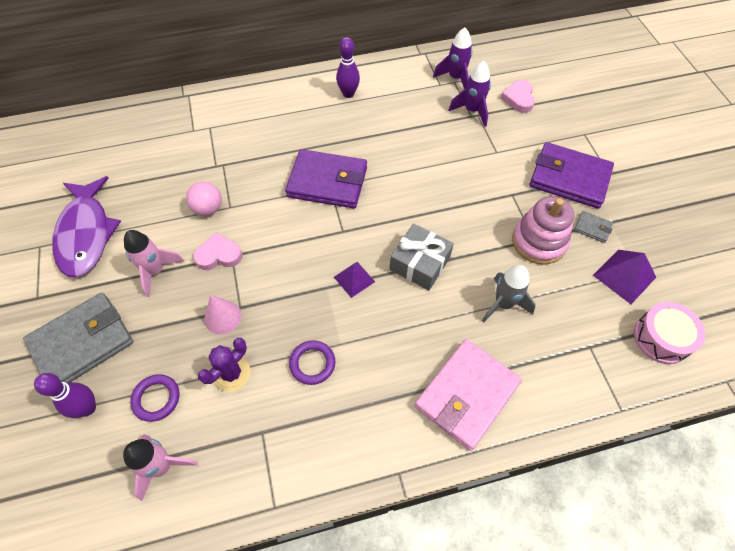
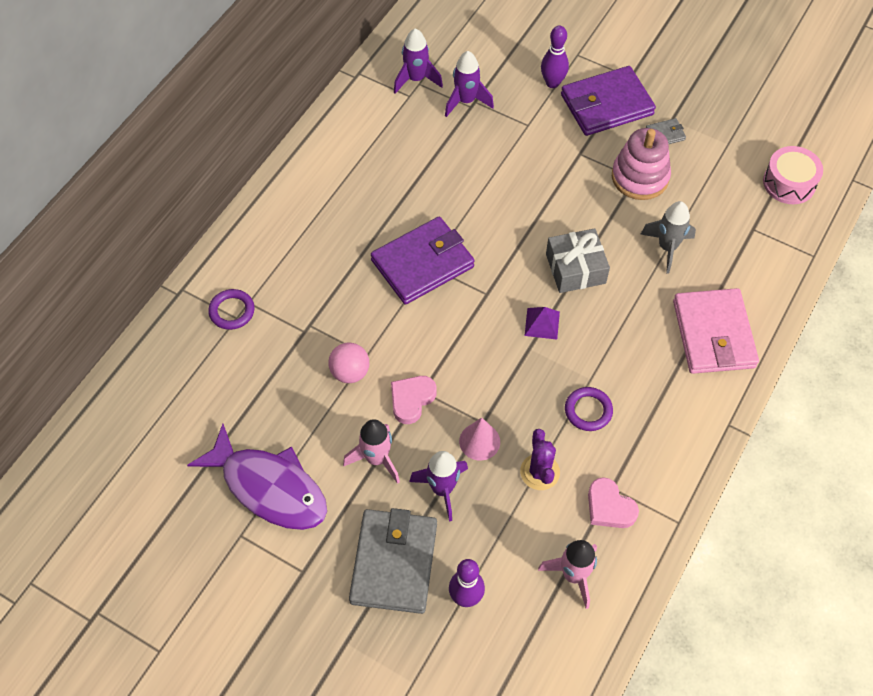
camera: 45 degrees left, 0 degrees up
(156, 398) = (508, 541): purple ring -> purple ring (232, 311)
(164, 325) = (442, 489): none -> purple rocket
(348, 94) = (338, 167): purple bowling pin -> purple bowling pin (552, 83)
(518, 99) = (491, 60): pink heart -> pink heart (609, 507)
(624, 276) = (723, 156): purple pyramid -> none

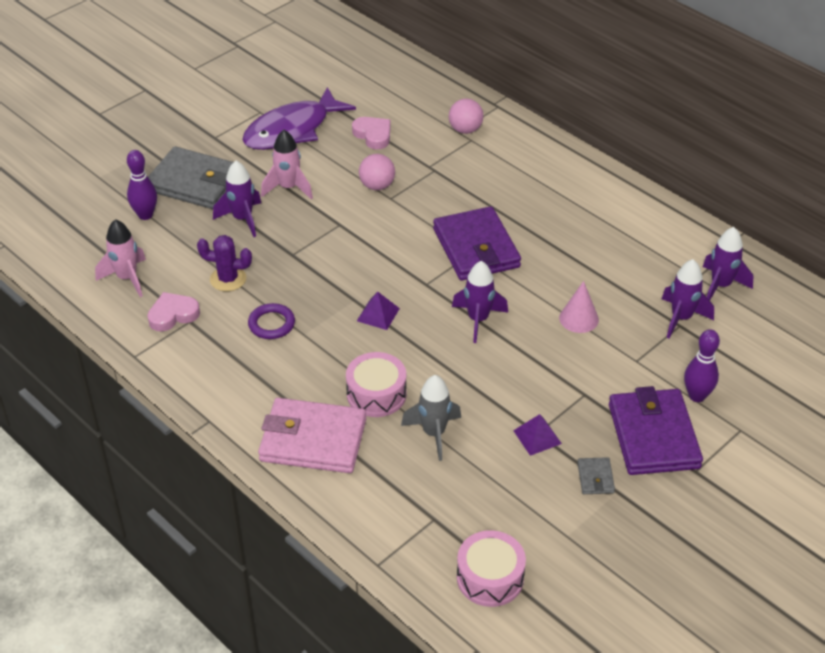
camera: 105 degrees right, 15 degrees down
(232, 311) = (465, 130): purple ring -> pink ball
(411, 400) = (334, 216): pink heart -> pink heart (373, 135)
(479, 441) = (275, 249): pink cone -> pink cone (579, 318)
(520, 243) = (478, 320): none -> purple rocket
(575, 268) = (432, 353): grey gift -> none
(640, 177) = (537, 437): pink stacking toy -> purple pyramid
(641, 300) = (376, 394): none -> pink drum

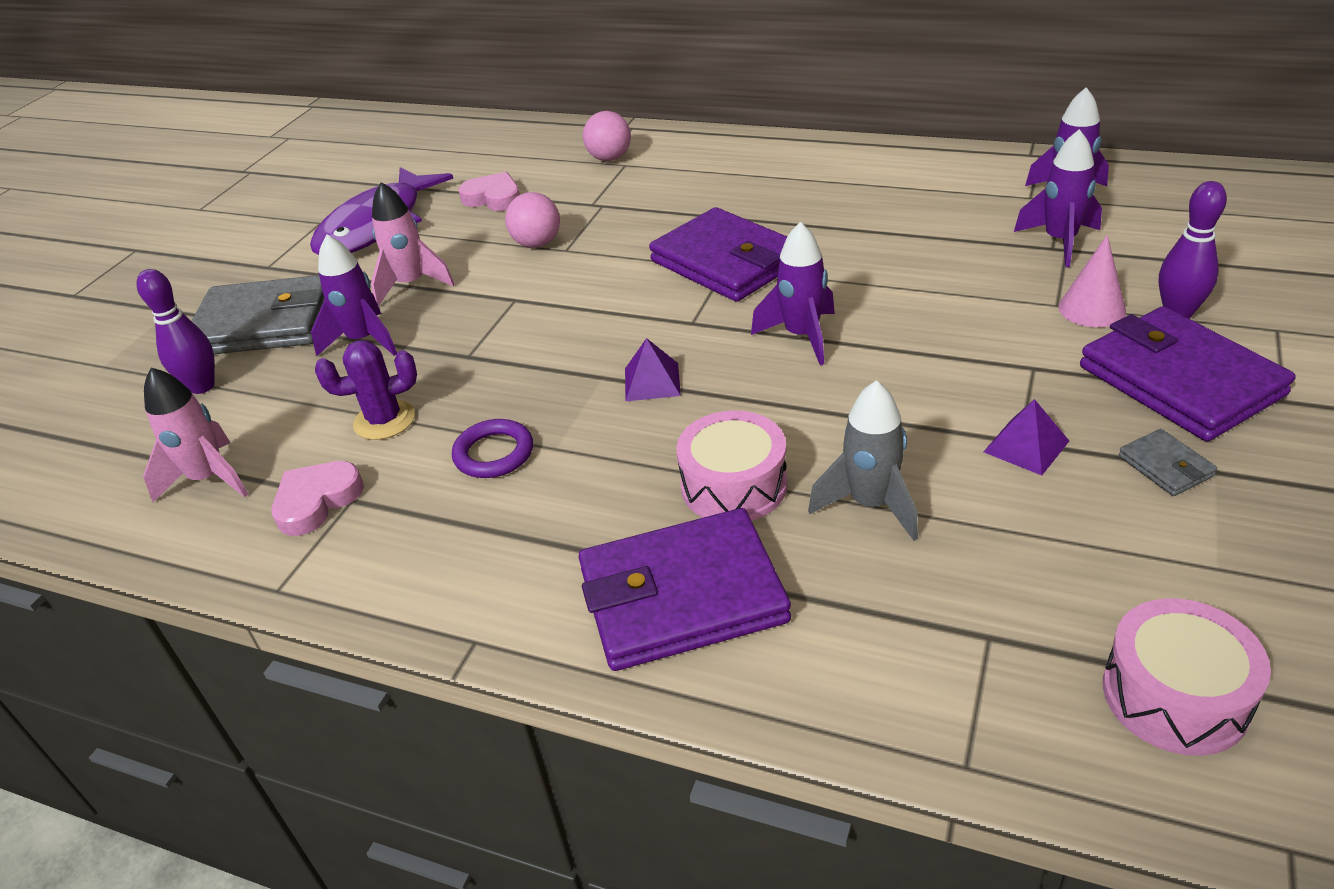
camera: 20 degrees left, 5 degrees down
(313, 440) = (682, 596): pink wallet -> purple wallet
(579, 318) = (934, 287): pink cone -> pink cone (1092, 309)

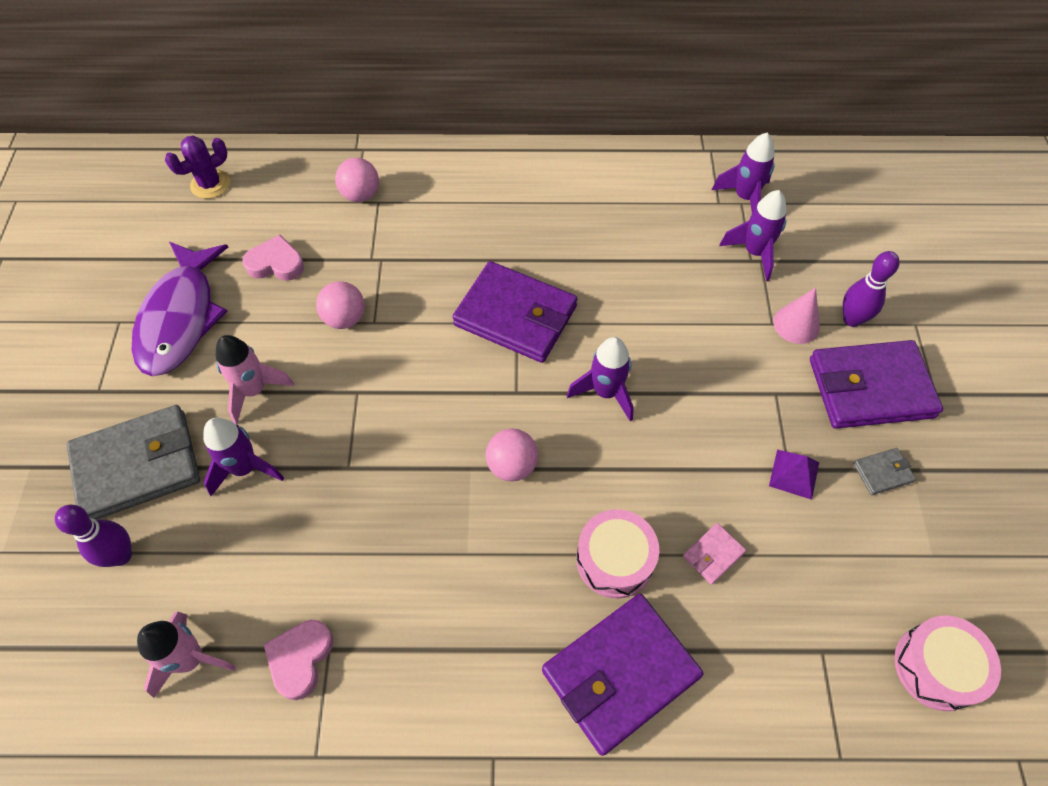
camera: 25 degrees left, 20 degrees up
(384, 420) = (312, 557): purple cactus -> purple cactus (210, 184)
(494, 453) = (421, 572): purple ring -> none
(652, 381) = (512, 465): purple pyramid -> pink ball
(870, 504) = (713, 554): grey rocket -> pink wallet
(1165, 466) = (882, 472): grey wallet -> grey wallet turned 60 degrees counterclockwise
(1180, 380) = (870, 388): purple wallet -> purple wallet turned 45 degrees counterclockwise

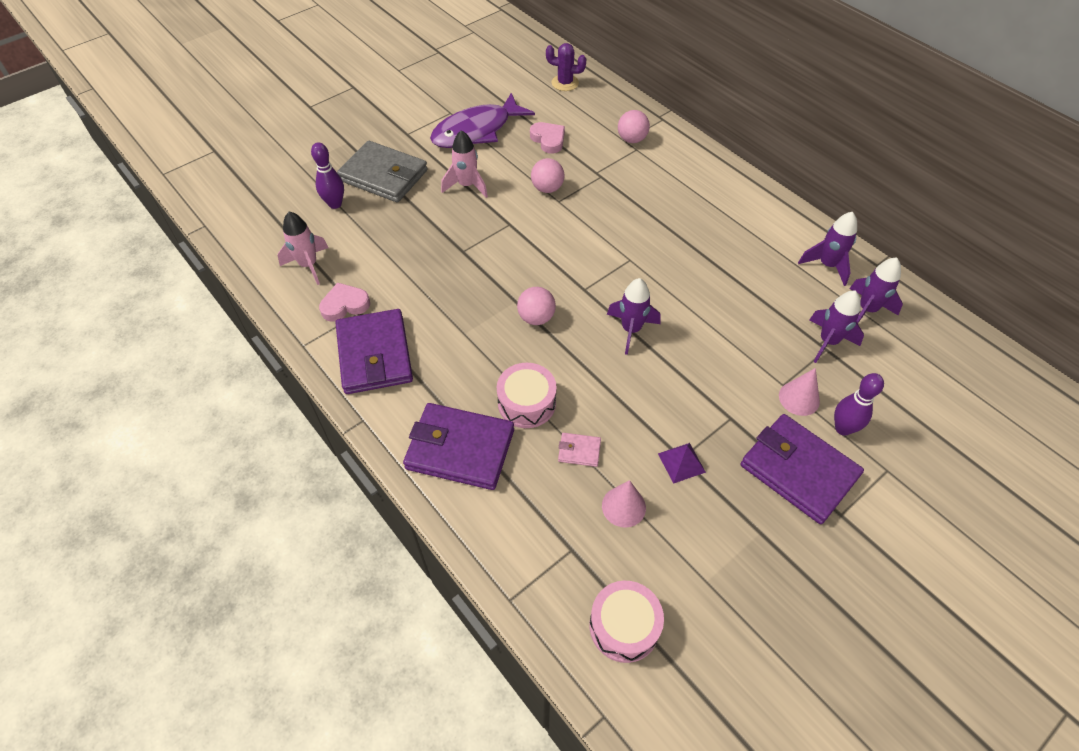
camera: 50 degrees right, 5 degrees down
(245, 468) = (421, 213): purple rocket -> purple rocket (827, 265)
(515, 316) = (634, 256): purple wallet -> purple wallet (374, 355)
(806, 564) = (623, 506): none -> pink cone
(882, 472) = (738, 515): grey wallet -> none

